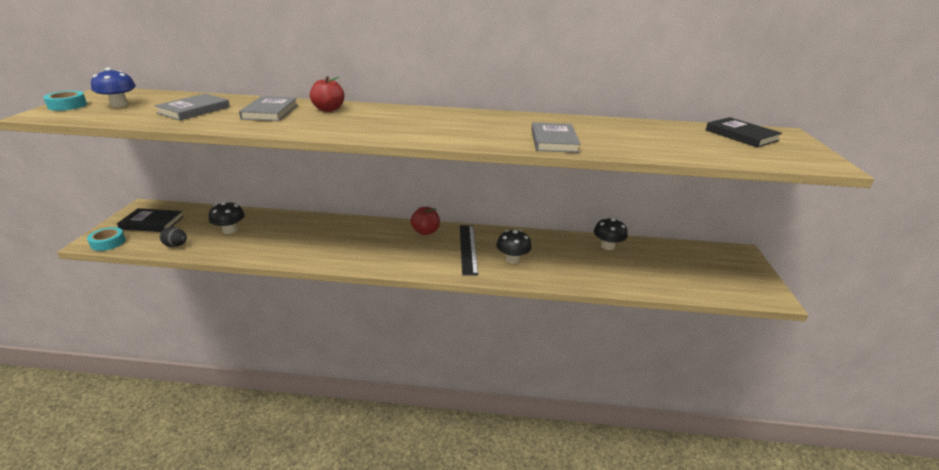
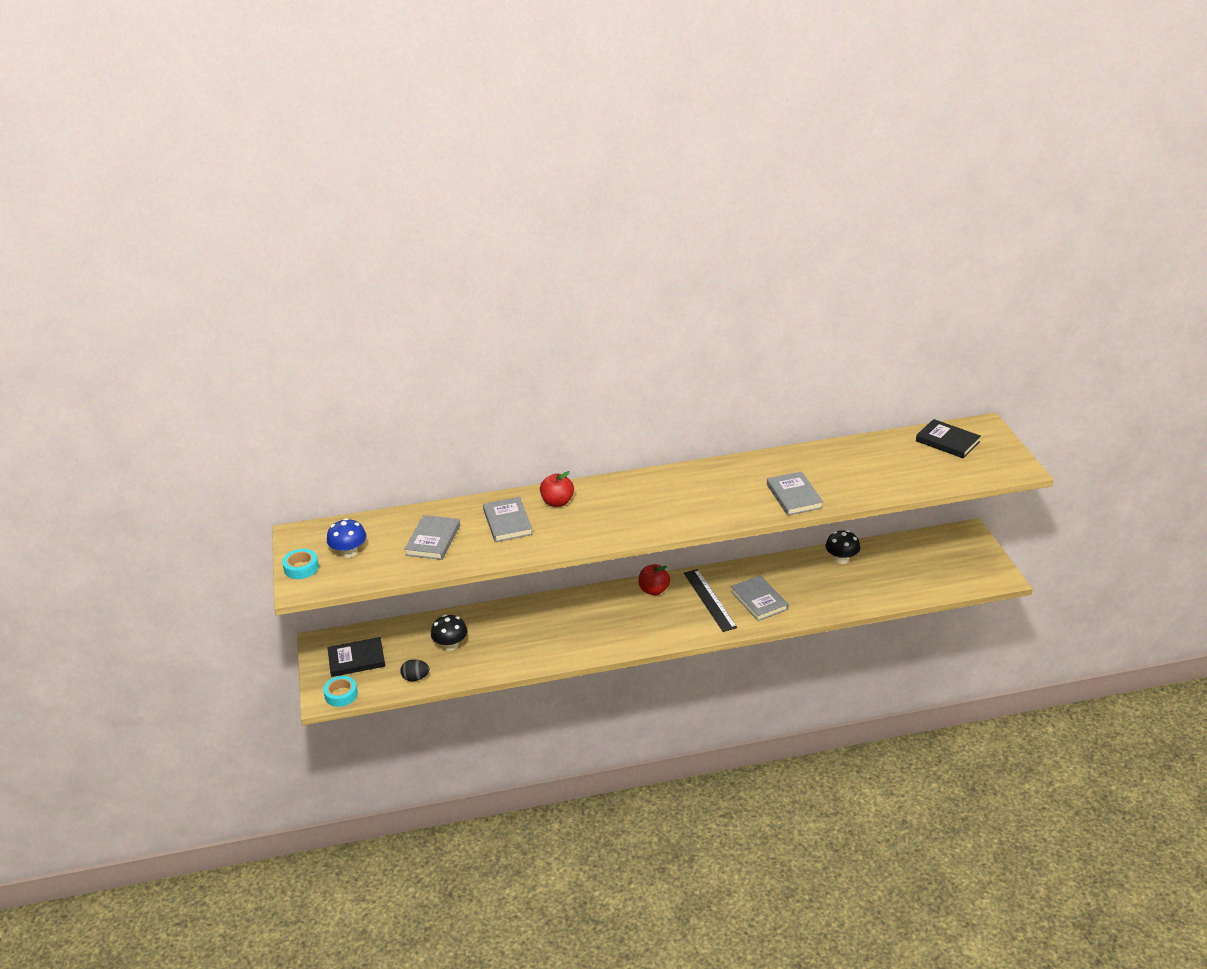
camera: 15 degrees left, 5 degrees up
(512, 259) = (759, 600): black mushroom -> grey book

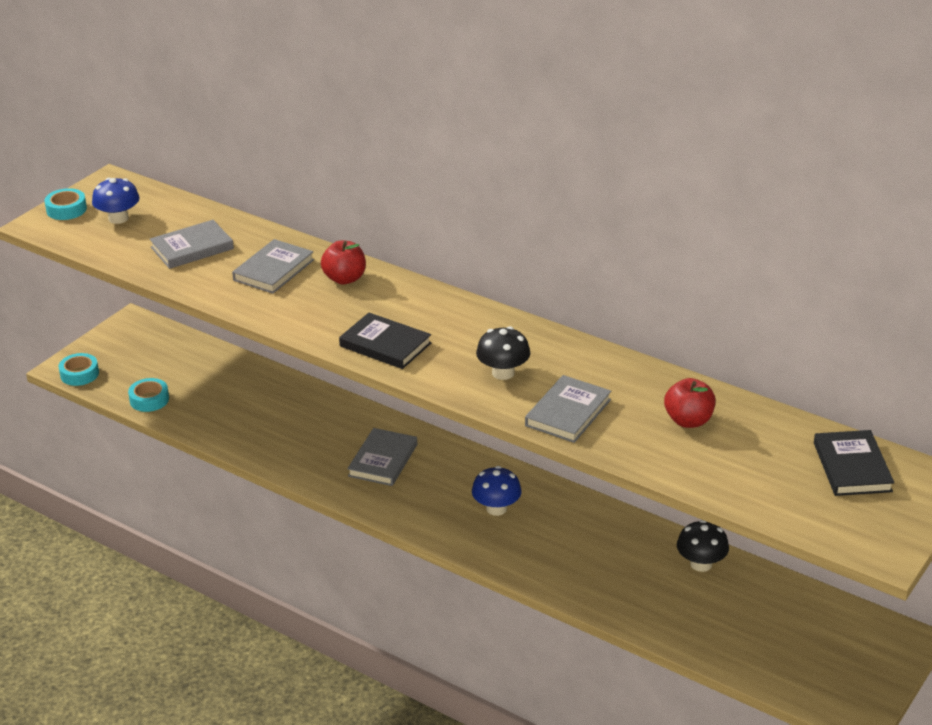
camera: 45 degrees right, 0 degrees up
(356, 659) = (134, 353): black book -> black book (385, 345)
(415, 678) = (149, 400): black egg -> turquoise tape
(450, 645) = (217, 391): black mushroom -> black mushroom (503, 373)
(654, 590) = (460, 463): red apple -> red apple (688, 421)
(709, 600) = (496, 508): black ruler -> blue mushroom
(759, 600) = (543, 543): grey book -> grey book (383, 460)

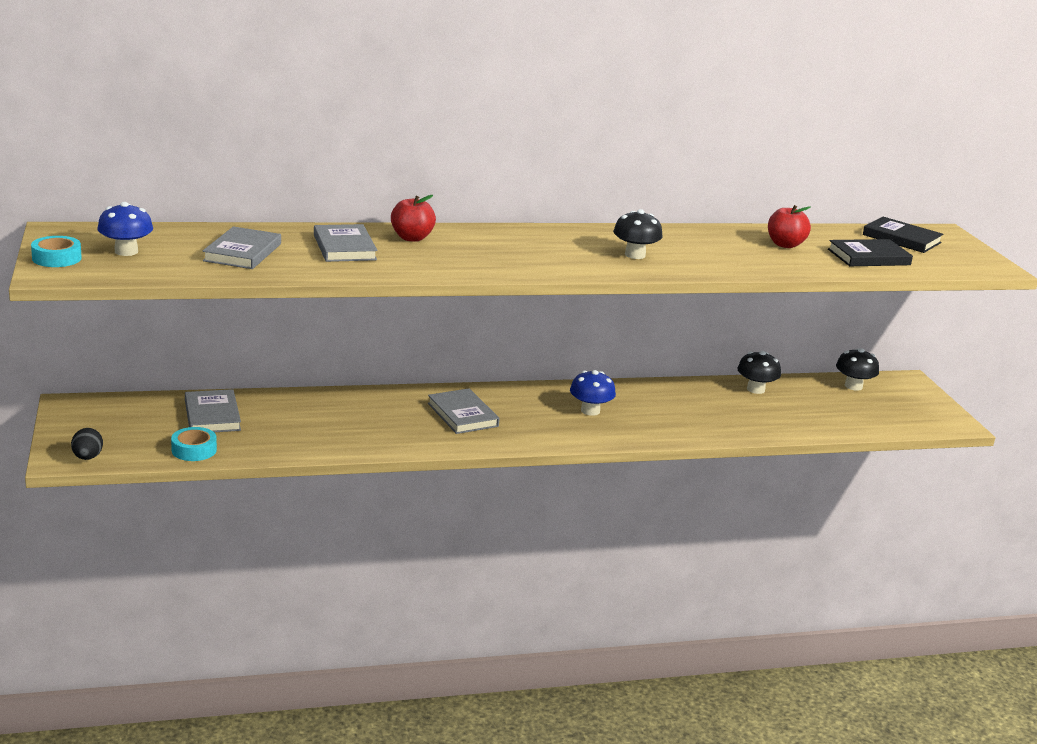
camera: 50 degrees left, 10 degrees down
(79, 374) = (87, 457): turquoise tape -> black egg
(385, 345) = (527, 264): black book -> black book (869, 257)
(568, 413) = (717, 262): grey book -> grey book (212, 415)
(820, 613) = (853, 386): none -> black mushroom

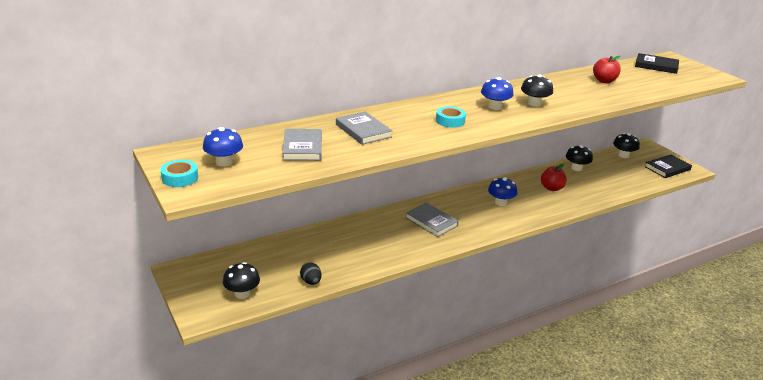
camera: 15 degrees left, 5 degrees up
(87, 457) = (217, 311): black egg -> black egg (311, 282)
(134, 445) = (242, 293): none -> black mushroom
(194, 450) = (284, 288): turquoise tape -> turquoise tape (450, 121)
(212, 415) = (278, 257): grey book -> none
(412, 238) = (397, 115): red apple -> red apple (551, 188)
(568, 250) = (495, 107): none -> blue mushroom
(869, 257) = (653, 81): black book -> black book (667, 168)

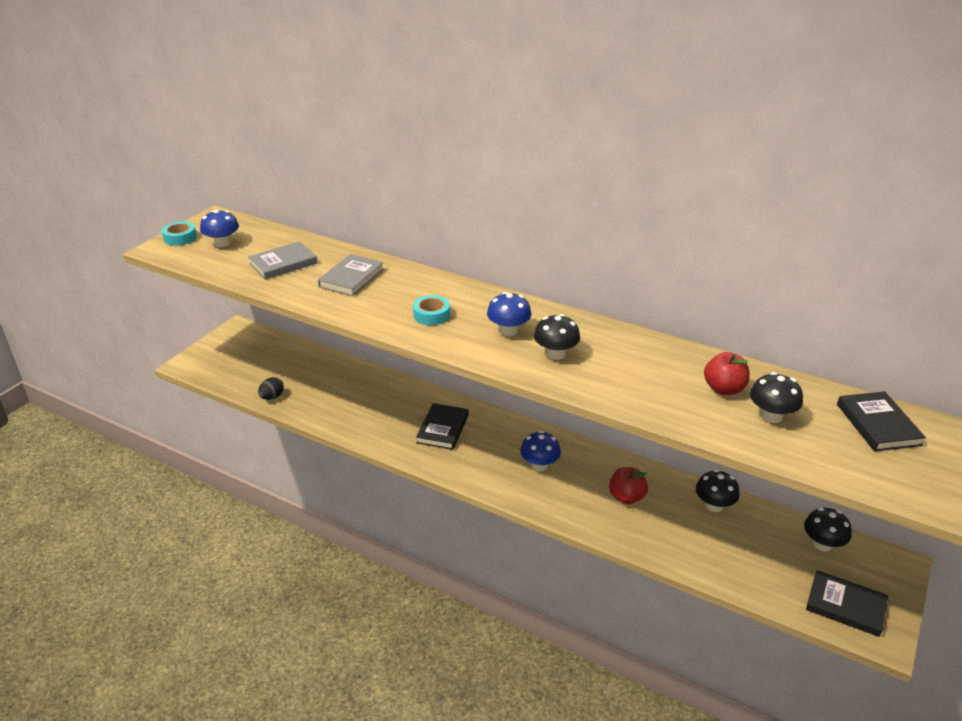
camera: 60 degrees right, 5 degrees up
(242, 293) = (229, 370): black mushroom -> black mushroom (771, 416)
(431, 222) = (442, 429): grey book -> black book

